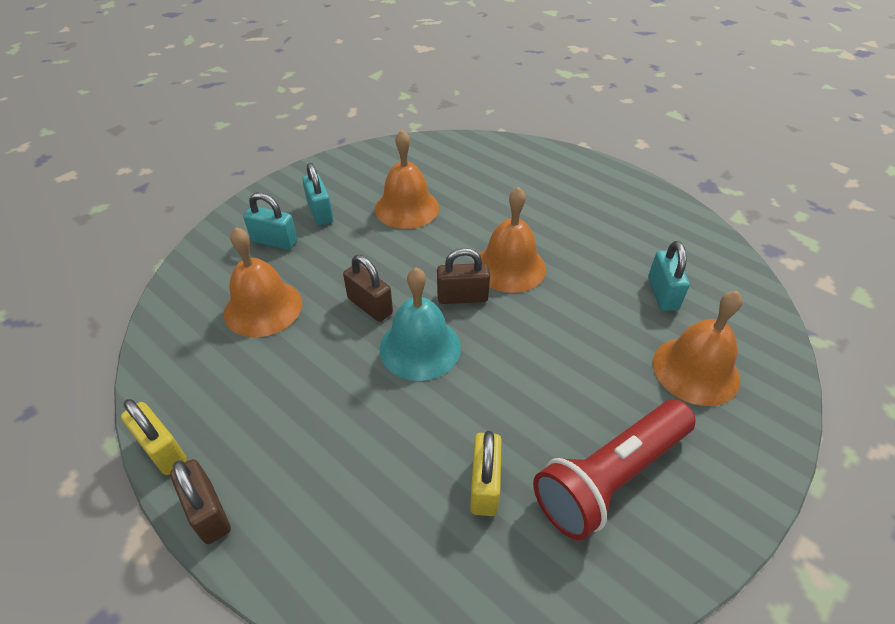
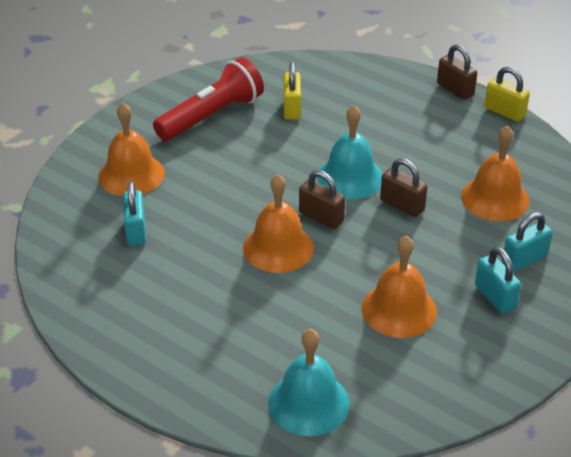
camera: 175 degrees right, 5 degrees down
(274, 241) = (524, 260): turquoise padlock -> turquoise padlock turned 45 degrees counterclockwise
(462, 297) = (321, 217): brown padlock -> brown padlock turned 45 degrees clockwise
(489, 155) = (308, 403): none -> turquoise bell

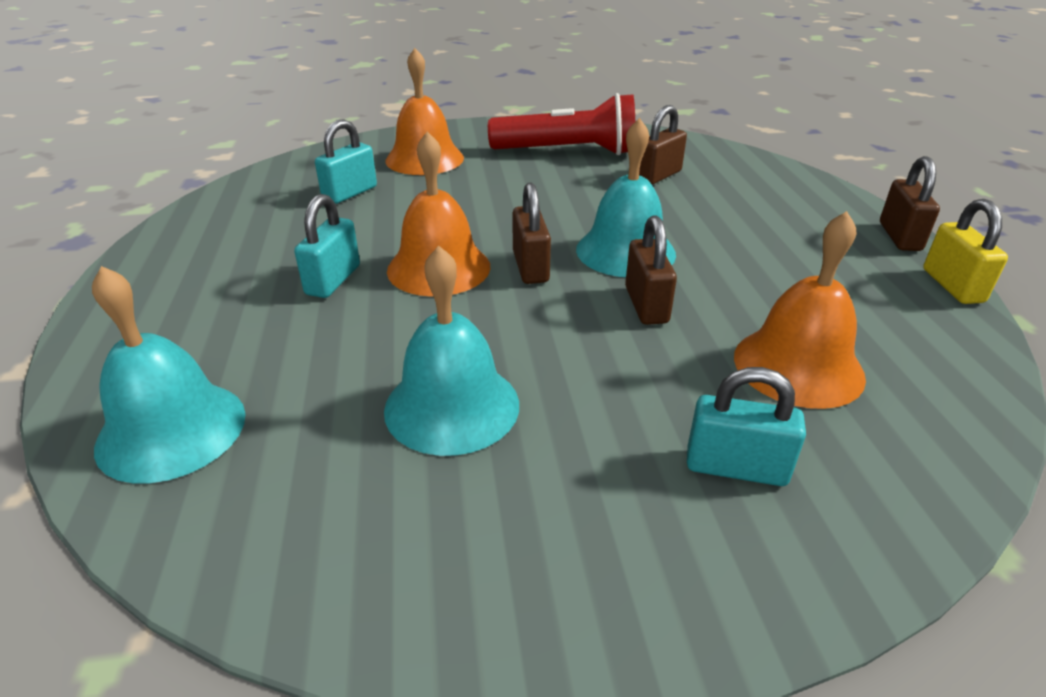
camera: 45 degrees right, 5 degrees down
(292, 108) = (658, 176): yellow padlock -> brown padlock
(399, 309) = (452, 406): orange bell -> turquoise bell
(494, 297) = (609, 484): turquoise padlock -> turquoise padlock (333, 280)

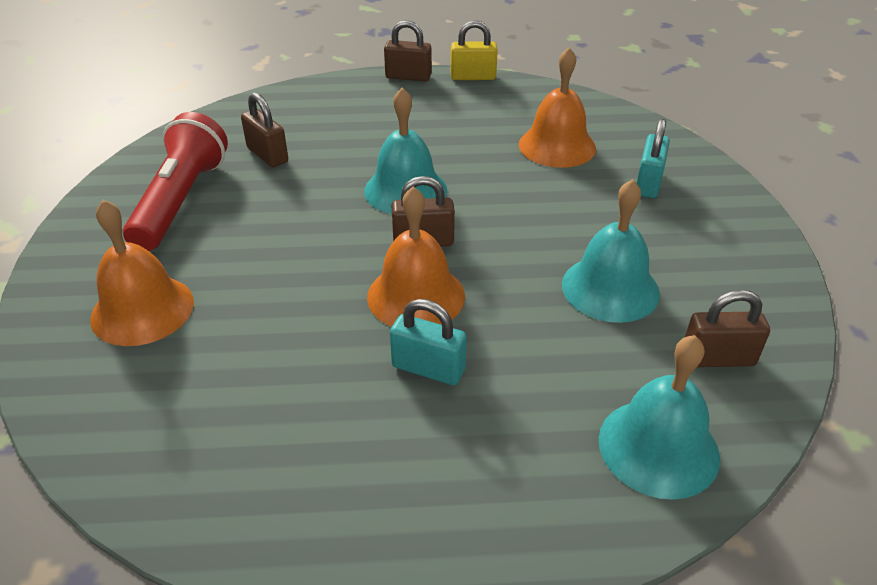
camera: 85 degrees left, 5 degrees up
(350, 193) = (220, 373): turquoise padlock -> none
(646, 305) = (486, 191): brown padlock -> brown padlock (717, 358)

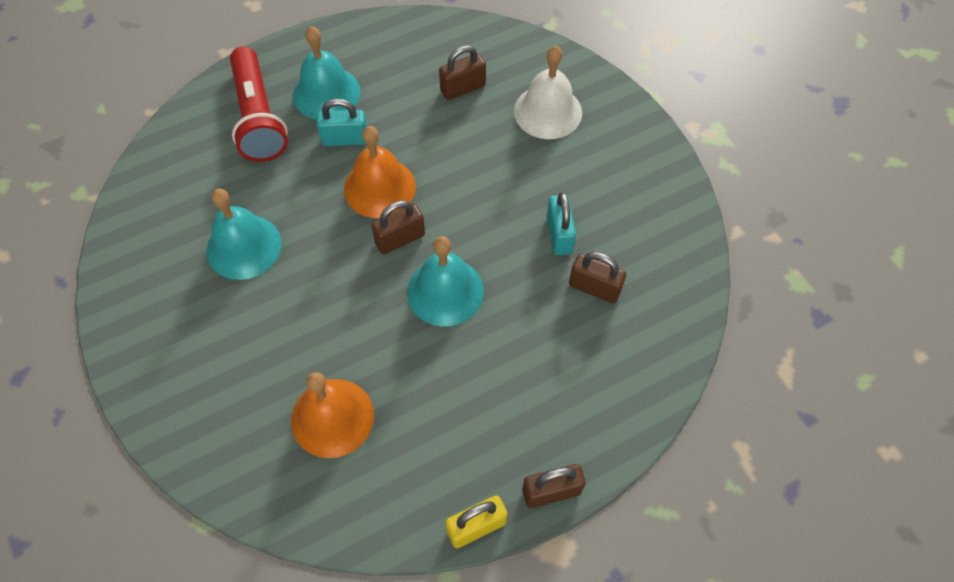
camera: 155 degrees right, 20 degrees up
(142, 310) = (548, 111): orange bell -> white bell
(181, 200) = (614, 207): red flashlight -> red flashlight (258, 117)
(648, 183) = (230, 390): turquoise padlock -> turquoise padlock (559, 235)
(658, 447) = (196, 140): turquoise bell -> turquoise bell (326, 93)
(717, 358) = (162, 213): brown padlock -> brown padlock (463, 88)

